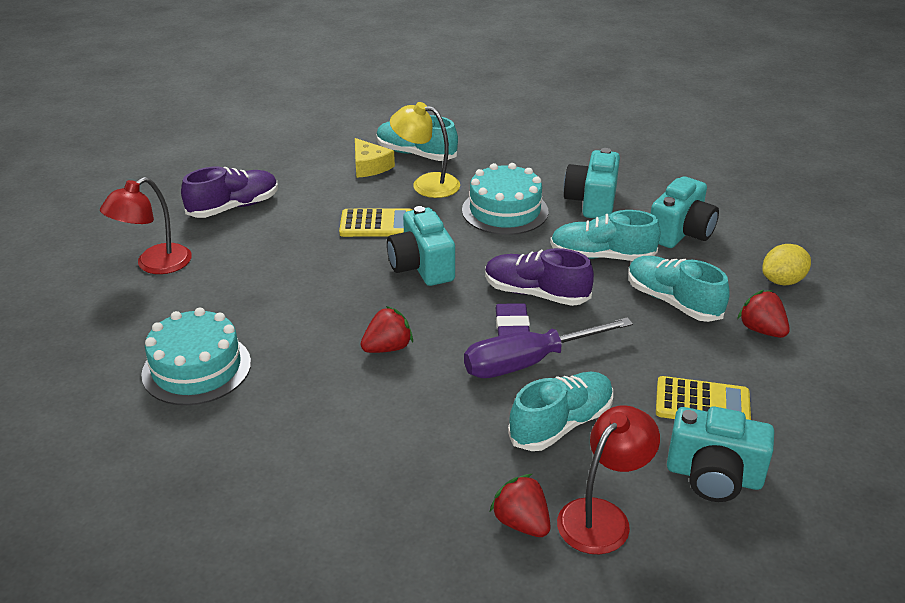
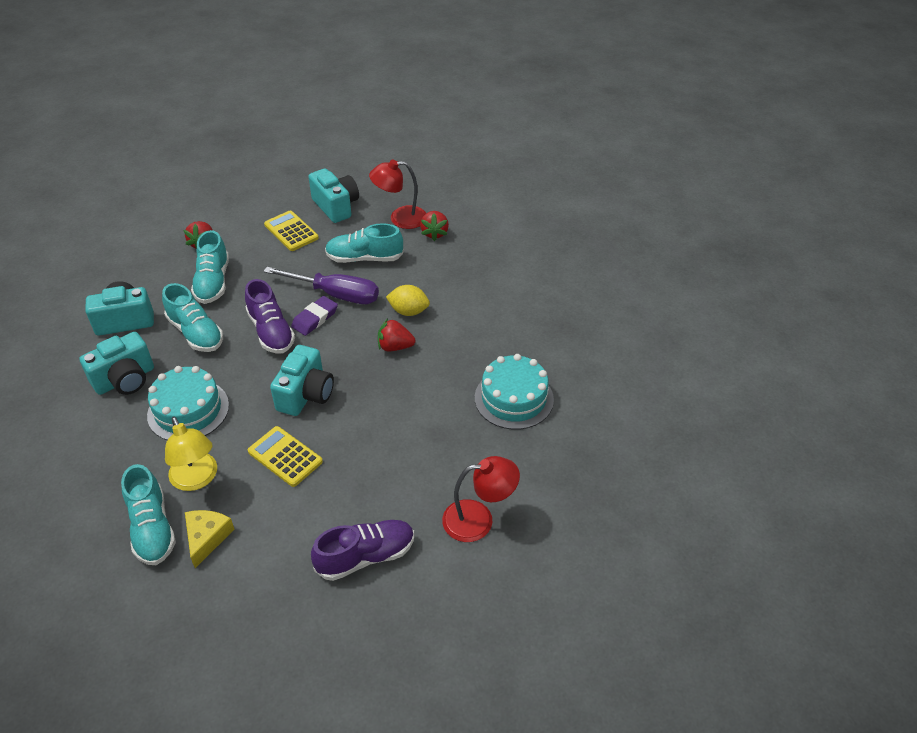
camera: 140 degrees left, 10 degrees up
(234, 207) = (365, 556): purple shoe -> purple shoe turned 150 degrees clockwise
(782, 281) = (140, 259): yellow lemon -> yellow lemon (408, 311)

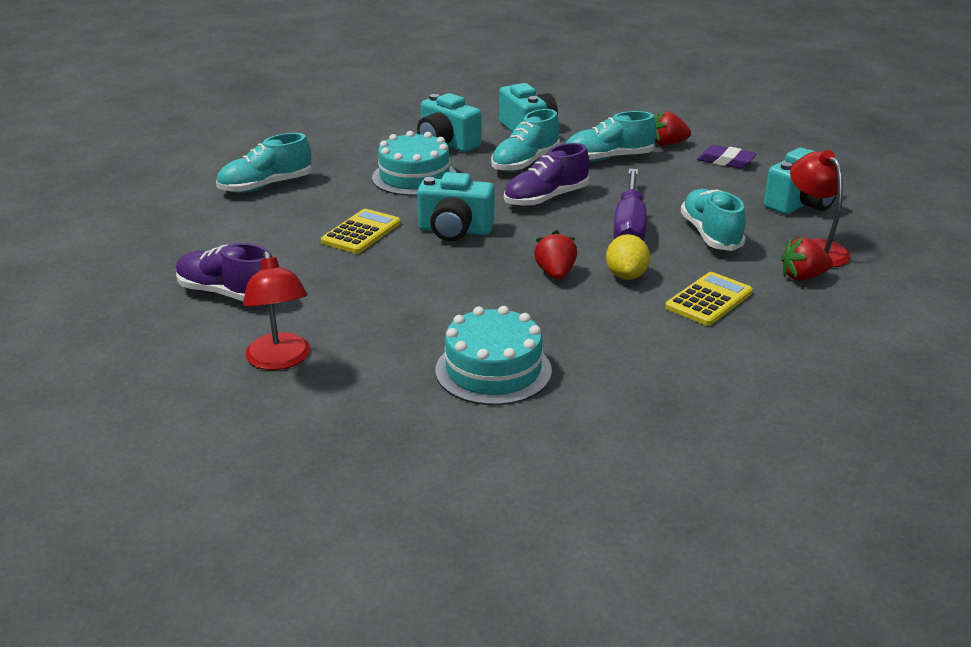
camera: 80 degrees right, 15 degrees down
(197, 479) = (325, 195): yellow lamp -> none
(207, 537) = (254, 211): yellow cheese -> none
(291, 231) = (727, 185): yellow calculator -> yellow calculator (709, 300)
(315, 318) = (580, 219): purple eraser -> purple eraser (726, 161)
(365, 556) = (228, 294): purple shoe -> purple shoe turned 150 degrees clockwise

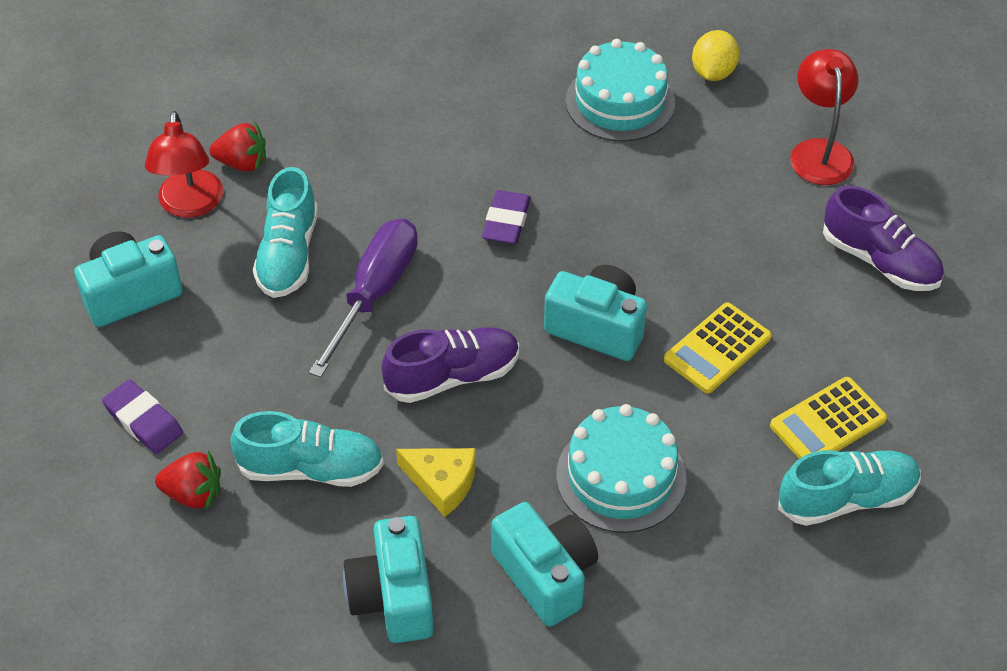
camera: 165 degrees left, 20 degrees up
(525, 163) = (442, 483): turquoise shoe -> yellow cheese
(555, 274) = (506, 221): red strawberry -> purple eraser
(626, 275) = (430, 203): yellow lemon -> yellow lemon (713, 72)
(709, 300) = (366, 149): yellow calculator -> yellow calculator (828, 422)

